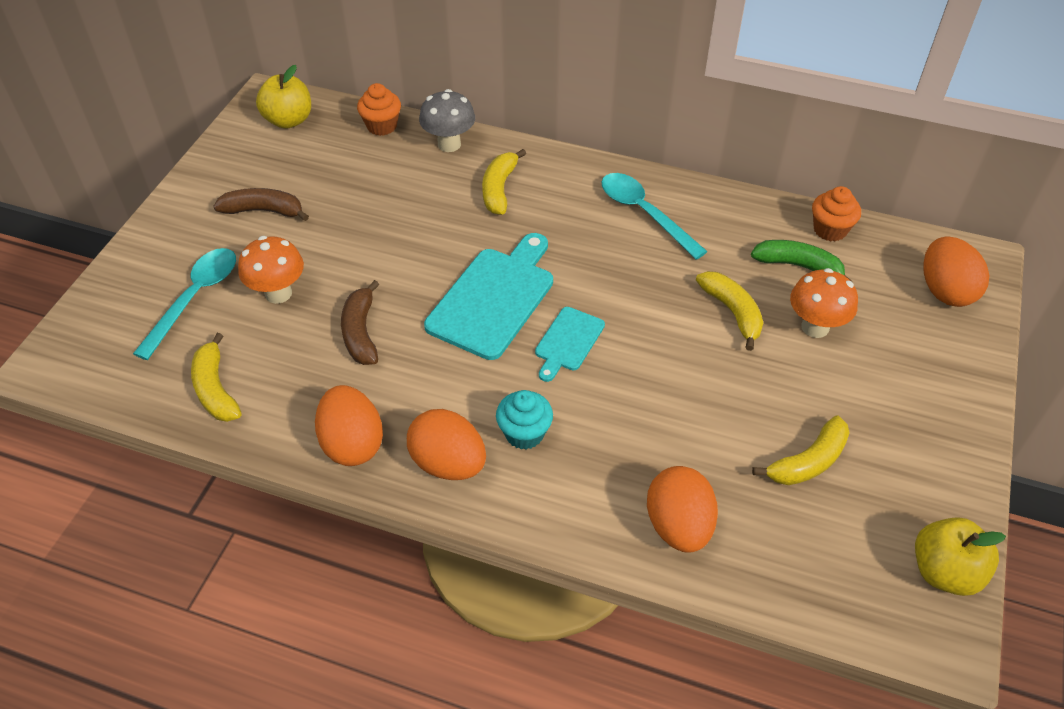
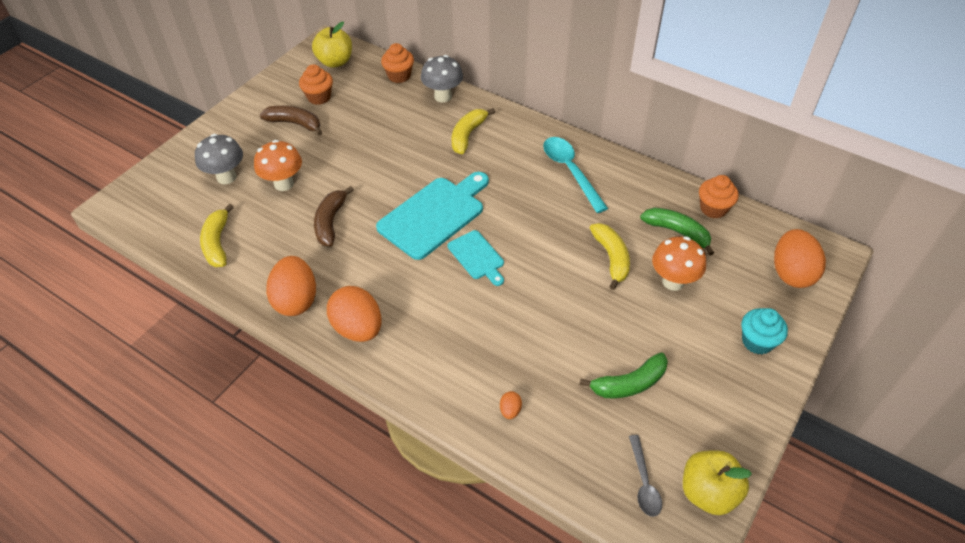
camera: 15 degrees right, 0 degrees up
(195, 298) = (226, 177): turquoise spoon -> grey mushroom
(284, 170) = (319, 97): none -> orange cupcake
(524, 433) = (420, 318): turquoise cupcake -> turquoise cupcake (757, 342)
(568, 342) = (477, 257): turquoise cutting board -> turquoise cutting board turned 75 degrees counterclockwise
(678, 526) = (510, 410): orange egg -> orange egg, size x0.42
(808, 462) = (629, 384): yellow banana -> green banana
(867, 577) = (644, 482): none -> grey spoon

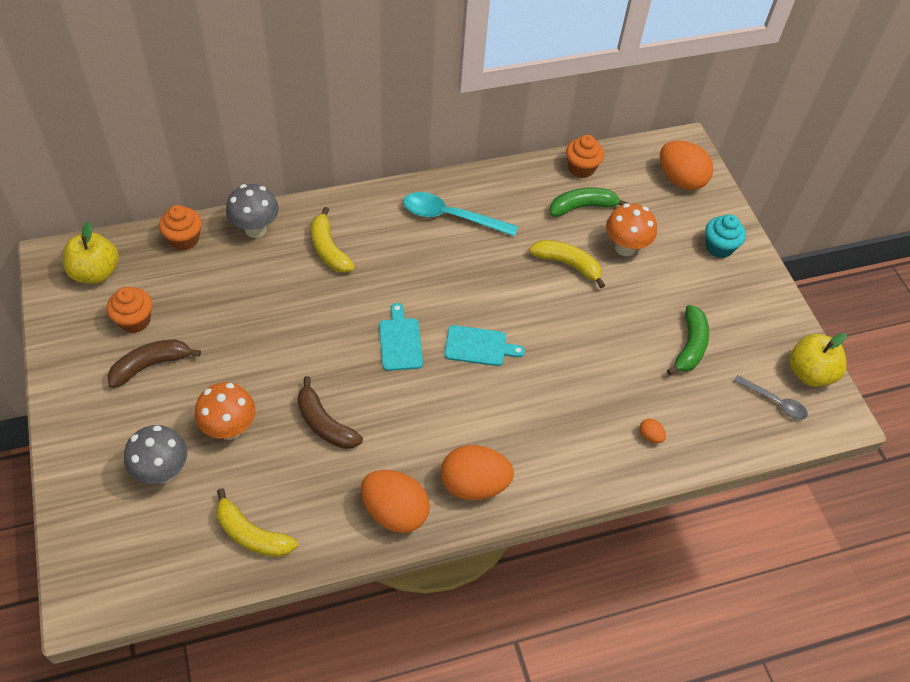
camera: 55 degrees left, 5 degrees up
(434, 215) = (400, 341): turquoise cutting board -> turquoise cutting board, size x0.54

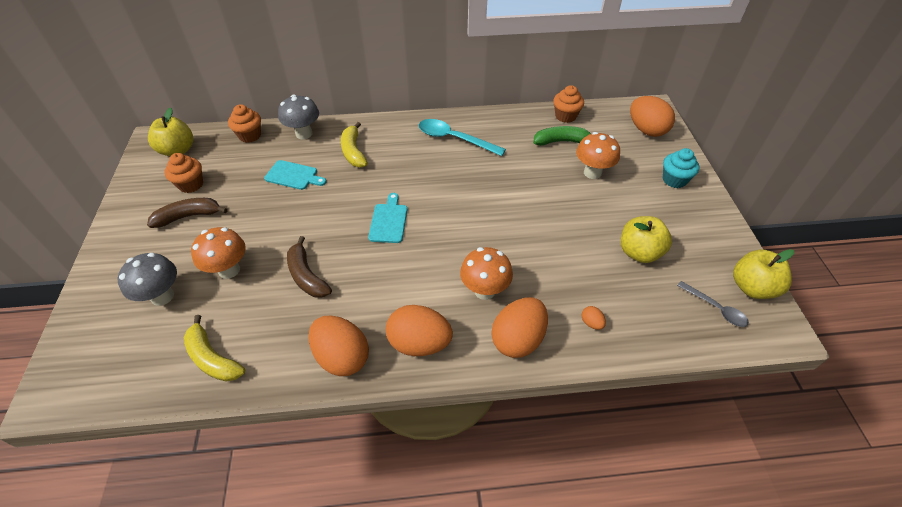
camera: 15 degrees right, 5 degrees down
(479, 346) = (453, 232): turquoise cutting board -> turquoise cutting board (293, 176)
(530, 414) = (484, 290): none -> orange mushroom
(567, 264) = (541, 180): yellow banana -> none
(577, 465) = (518, 339): none -> orange egg
(690, 346) = (639, 252): green banana -> yellow apple

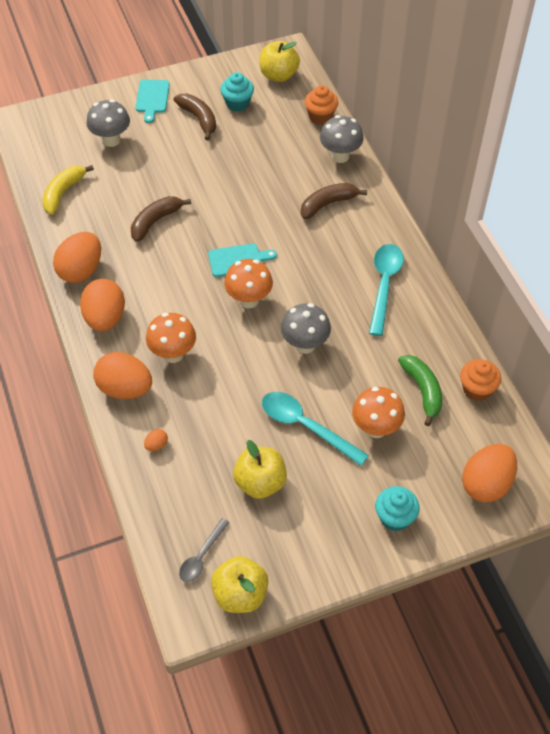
camera: 75 degrees right, 5 degrees up
(191, 184) = (237, 103): orange cupcake -> turquoise cupcake
(229, 270) = (148, 169): orange mushroom -> orange mushroom (249, 300)
(293, 176) = (275, 170): turquoise cutting board -> turquoise cutting board (152, 98)
(353, 151) = (328, 204): yellow banana -> brown banana
(500, 196) = (305, 345): none -> grey mushroom
(584, 212) = (306, 426): none -> turquoise spoon

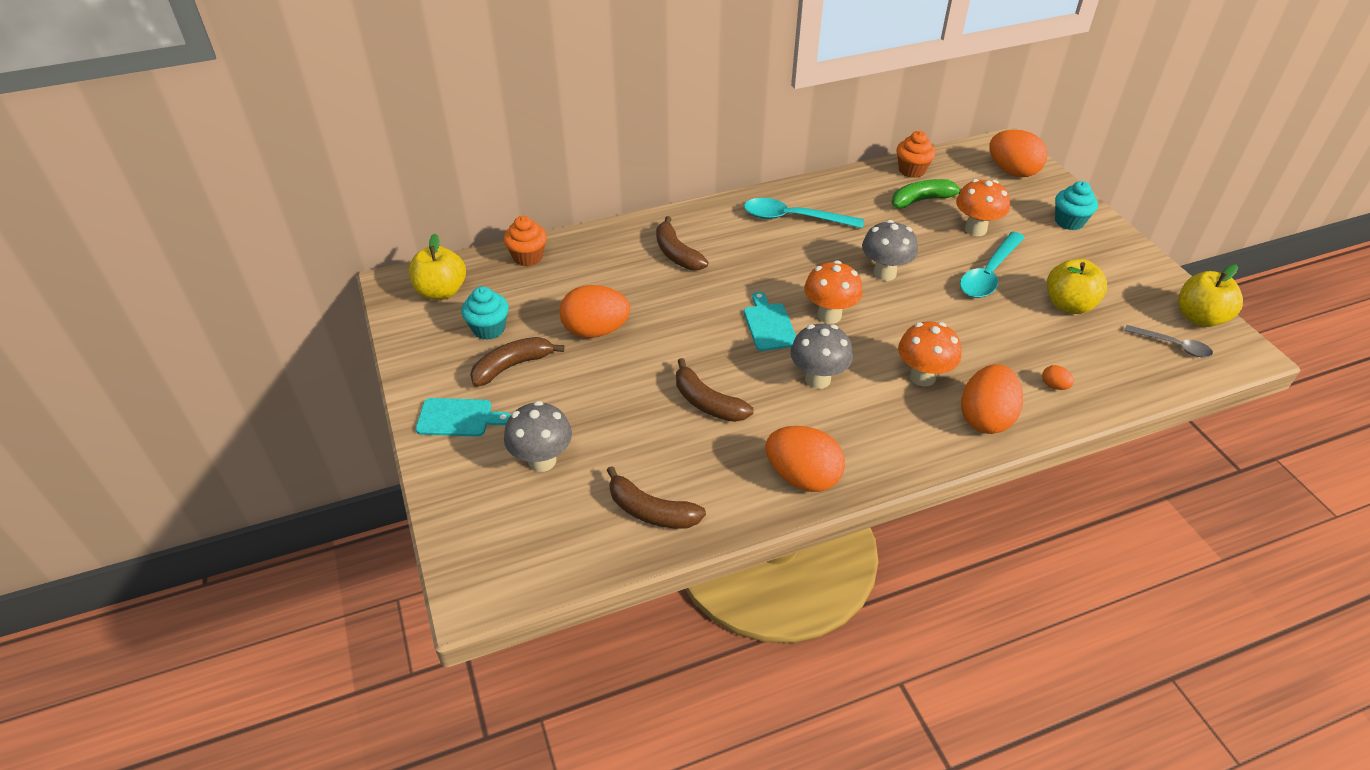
camera: 90 degrees left, 10 degrees down
(63, 193) = (651, 511): yellow banana -> brown banana
(105, 318) = (881, 444): orange egg -> orange egg (595, 331)
(340, 156) = (599, 243): grey mushroom -> grey mushroom (817, 379)

